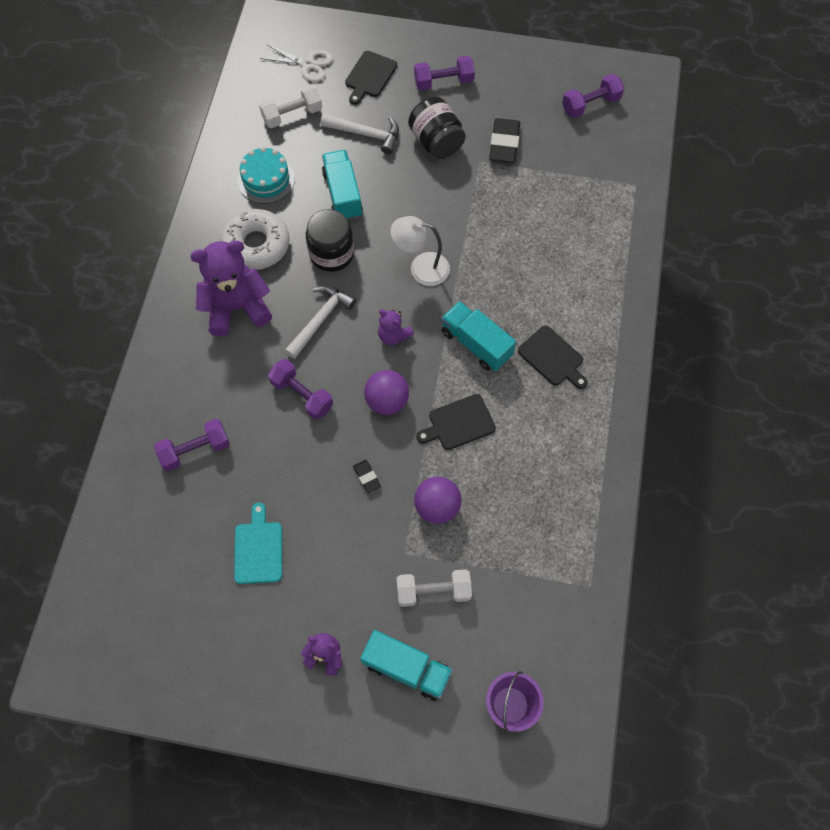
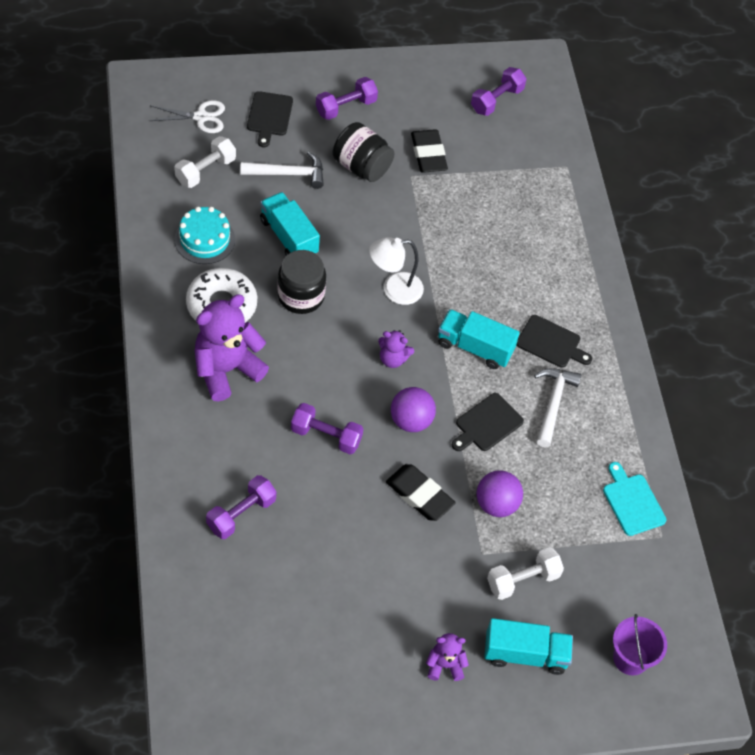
camera: 25 degrees left, 10 degrees down
(258, 549) = (342, 588): turquoise cutting board -> turquoise cutting board (632, 502)
(320, 320) = (315, 361): white hammer -> white hammer (553, 404)
(367, 477) = (419, 495): black eraser -> black eraser, size x1.97

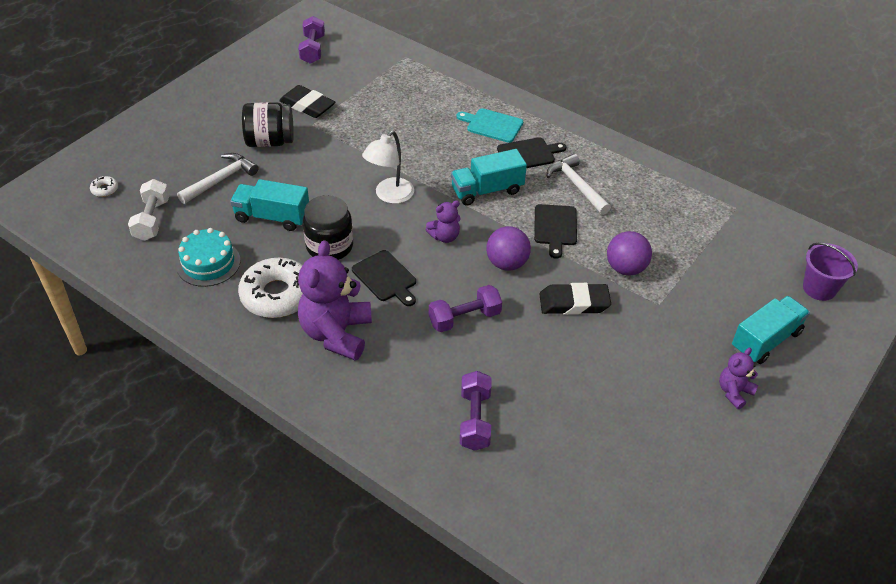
camera: 40 degrees left, 10 degrees down
(201, 117) = (105, 189): white scissors -> white donut
(269, 116) = (160, 155): black cutting board -> black cutting board (385, 278)
(346, 107) = (212, 115): purple dumbbell -> none
(523, 580) = (702, 298): white dumbbell -> none
(632, 502) = (695, 202): turquoise cutting board -> turquoise cutting board (492, 125)

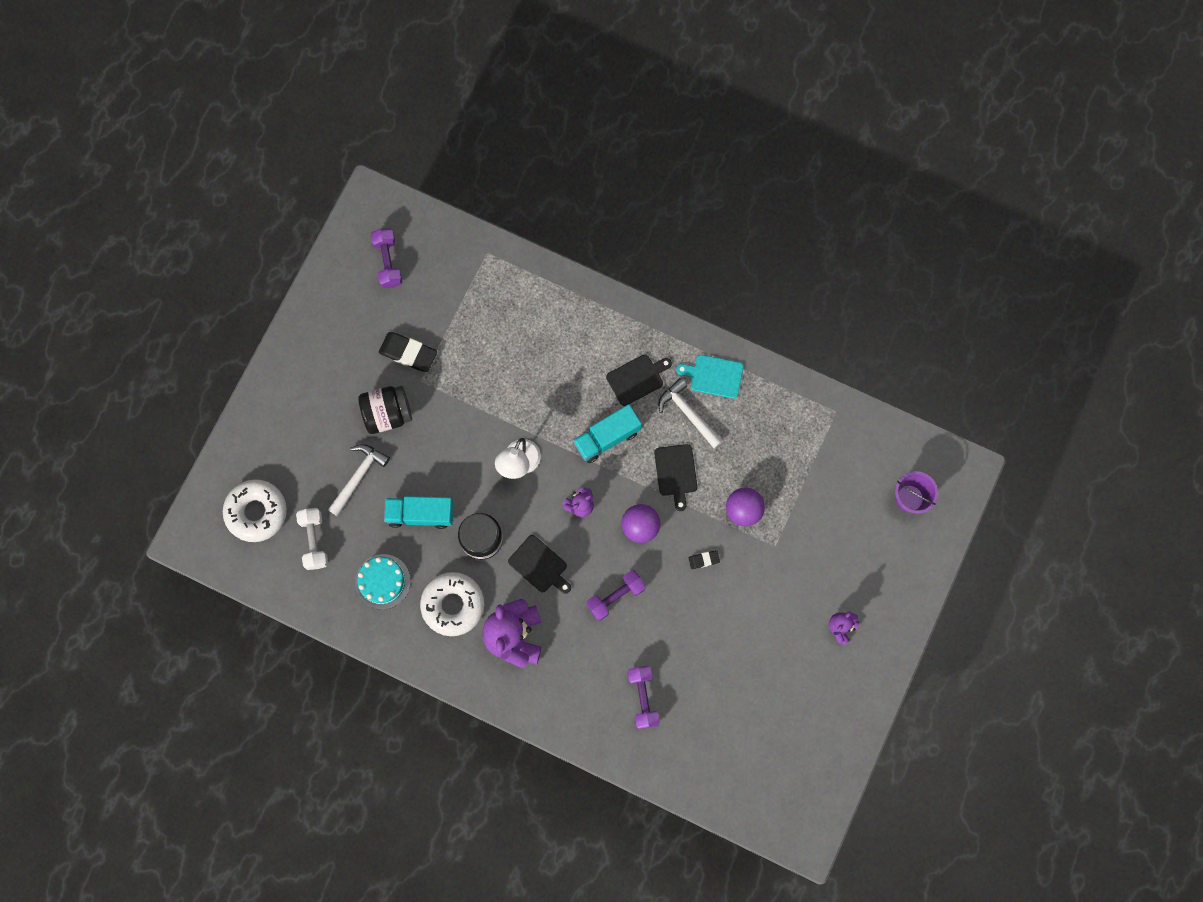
camera: 10 degrees left, 30 degrees up
(105, 189) = (256, 512): white donut -> white donut, size x2.48
(492, 125) = (595, 343): turquoise cutting board -> turquoise cutting board (713, 376)
(574, 303) = (704, 560): black eraser -> black eraser, size x0.51
(765, 340) = (865, 567): turquoise truck -> none

